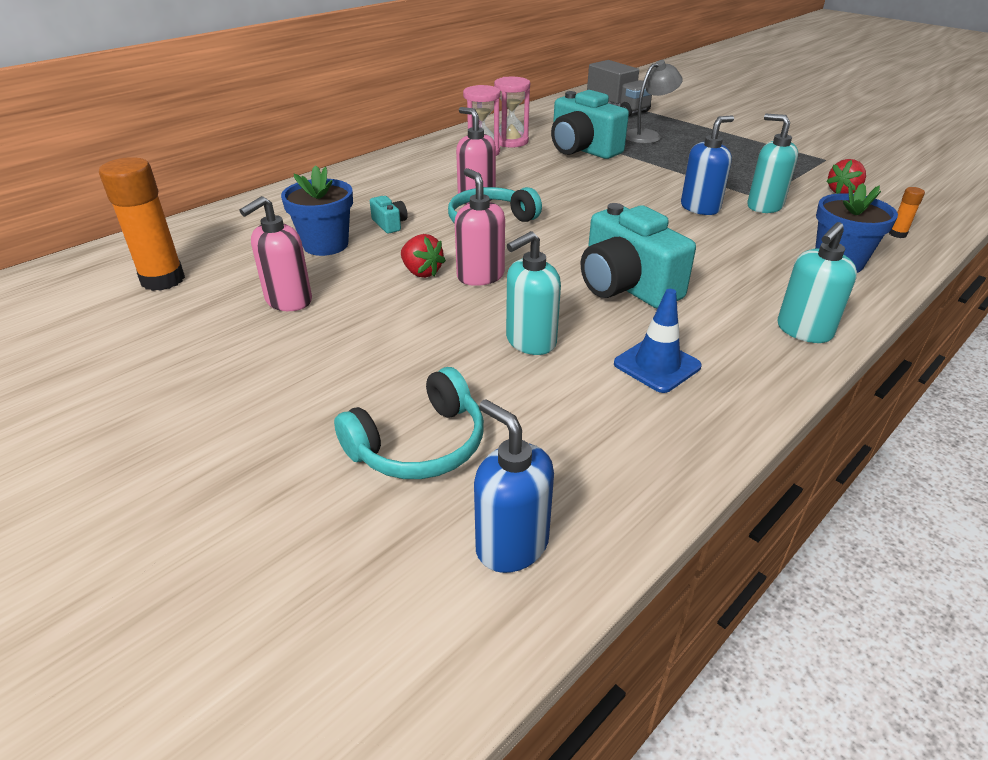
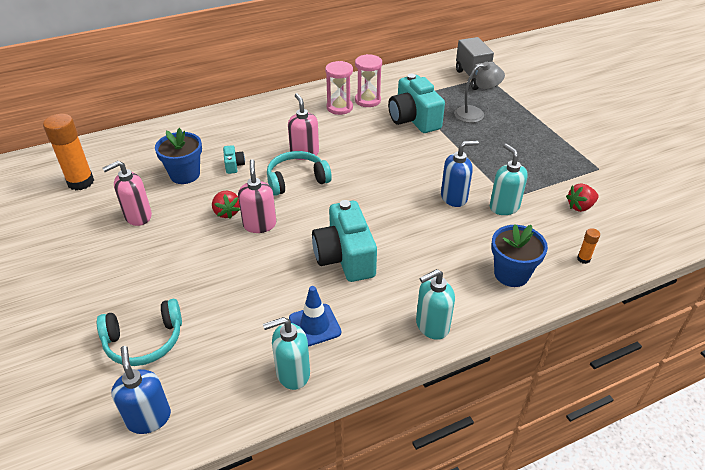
camera: 20 degrees right, 5 degrees up
(530, 341) = (253, 286): turquoise soap dispenser -> turquoise soap dispenser (292, 373)

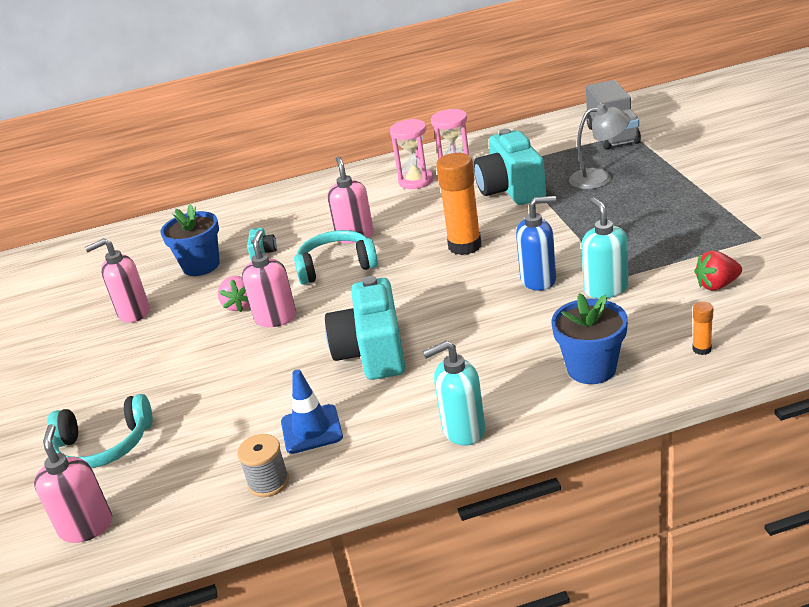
camera: 15 degrees right, 10 degrees down
(81, 182) = (79, 278): orange glue stick -> orange glue stick (465, 246)
(149, 418) = (86, 527): blue soap dispenser -> pink soap dispenser
(227, 212) = (239, 305): red strawberry -> pink strawberry
(292, 373) = (268, 482): turquoise soap dispenser -> grey spool

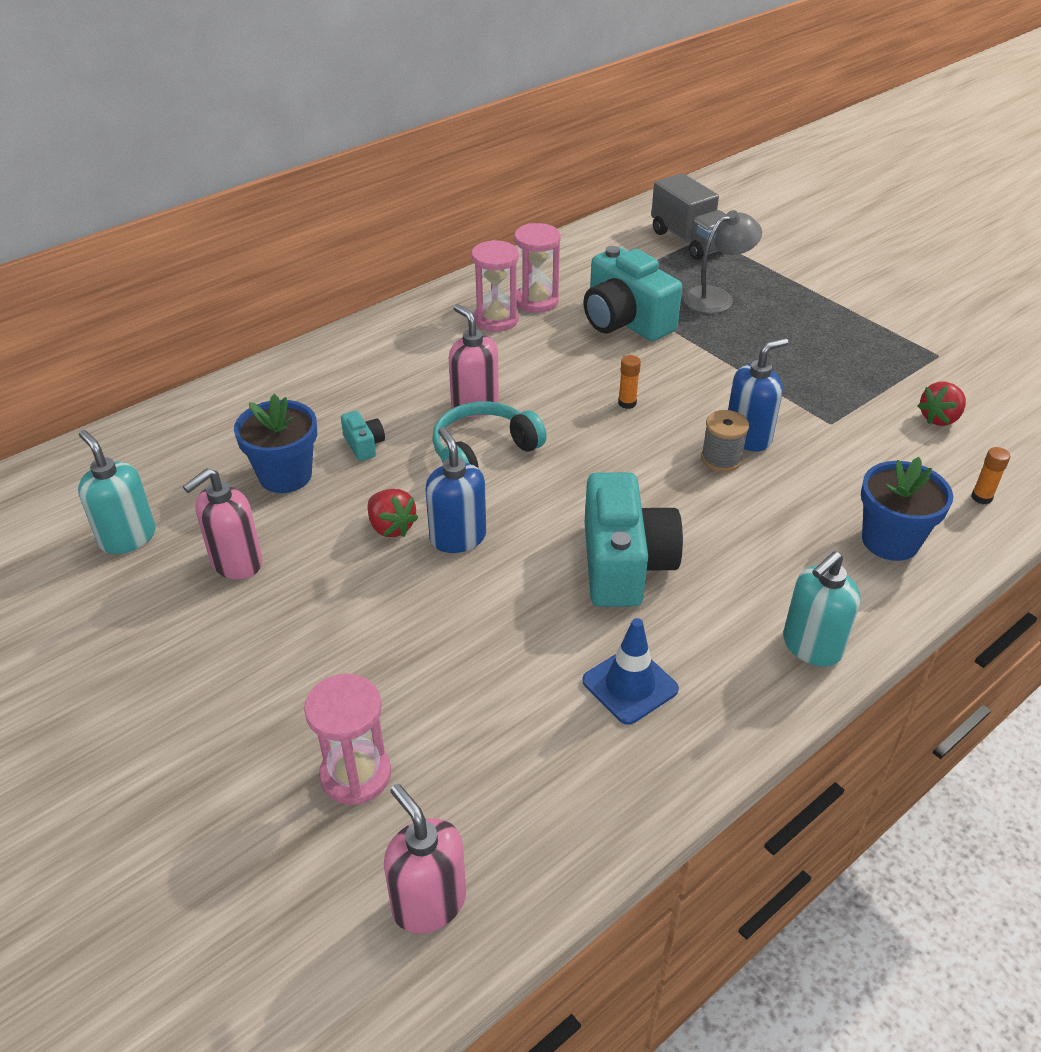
camera: 30 degrees left, 10 degrees up
(104, 446) = (356, 774): turquoise headphones -> pink hourglass
(239, 305) = (391, 527): pink strawberry -> red strawberry
(268, 482) = (632, 771): grey spool -> grey spool (721, 459)
(276, 318) = (457, 537): pink soap dispenser -> blue soap dispenser
(372, 352) = (624, 564): turquoise camera -> turquoise camera turned 150 degrees counterclockwise
(465, 246) = (627, 403): orange glue stick -> orange glue stick, size x0.44
(605, 289) = (830, 438): turquoise soap dispenser -> turquoise soap dispenser (127, 538)

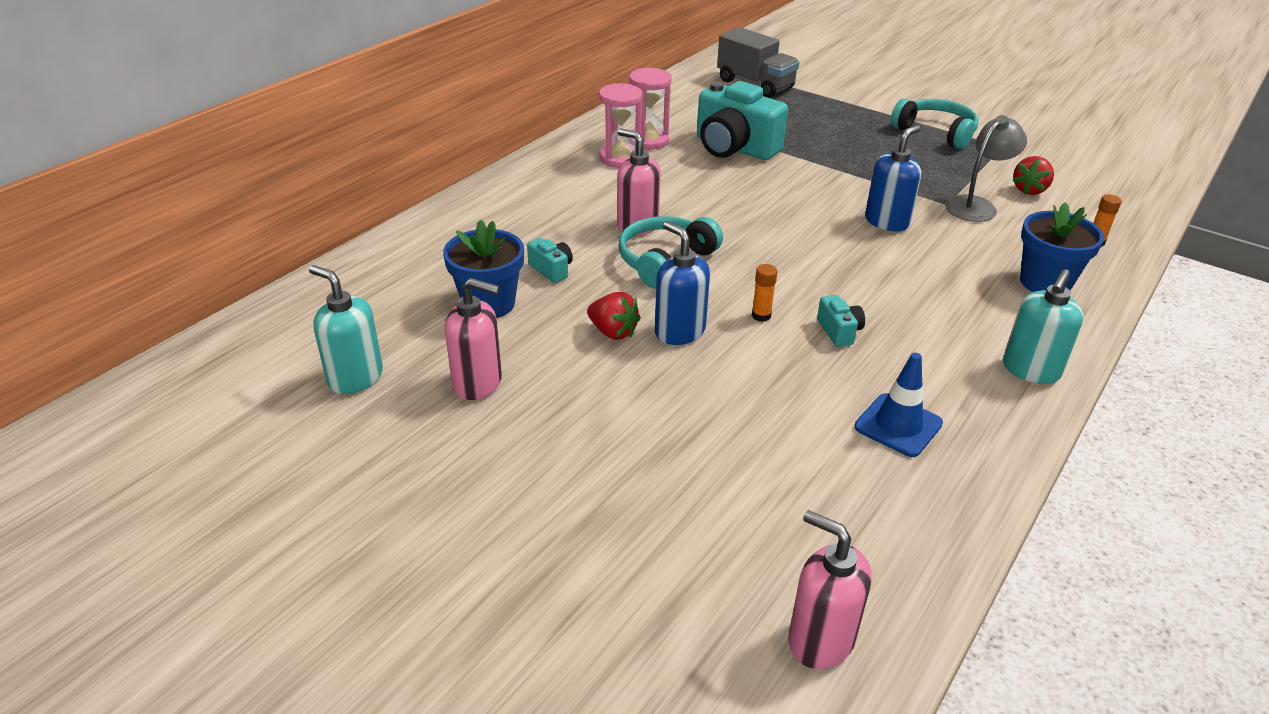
camera: 15 degrees left, 5 degrees down
(236, 563) = (478, 383): pink soap dispenser -> pink soap dispenser turned 105 degrees counterclockwise
(356, 774) = (691, 543): pink hourglass -> none
(624, 564) = (839, 331): turquoise camera -> turquoise camera, size x0.43
(627, 403) = (771, 208): orange glue stick -> orange glue stick (761, 315)
(717, 297) = (801, 123): grey lamp -> grey lamp (976, 205)
(721, 459) = (874, 240): grey spool -> none
(868, 328) = (935, 132): none -> turquoise headphones

